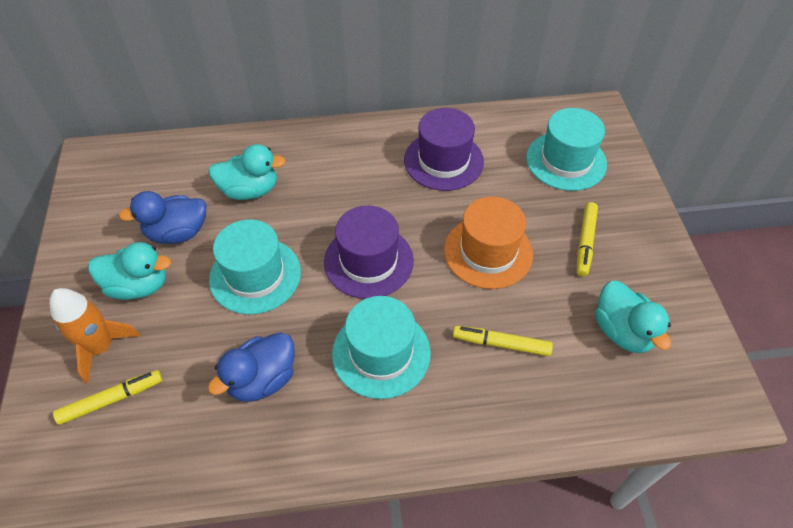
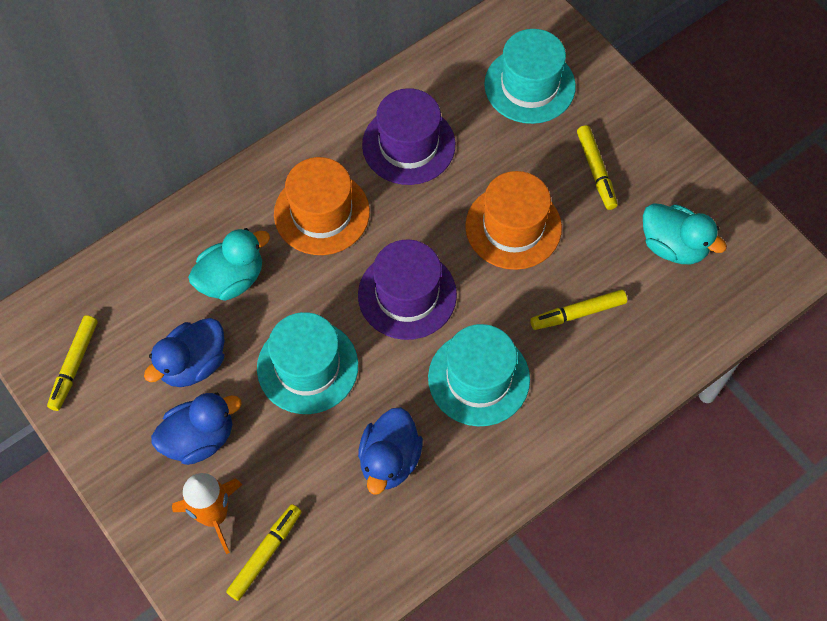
camera: 30 degrees left, 10 degrees up
(102, 195) = (74, 365): none -> yellow marker
(139, 286) = (199, 438): turquoise duck -> blue duck
(346, 177) = (321, 213): none -> orange hat

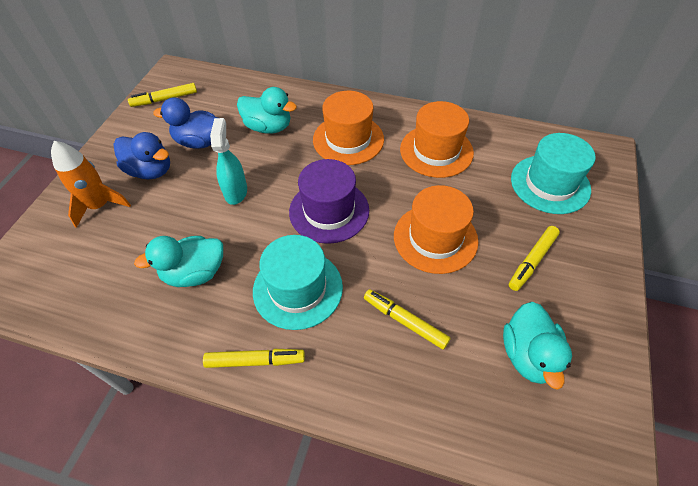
camera: 55 degrees right, 10 degrees down
(265, 554) = (84, 246): yellow marker -> yellow marker (255, 361)
(307, 367) = (236, 191): turquoise hat -> turquoise spray bottle
(389, 460) = (195, 273): blue duck -> turquoise duck
(408, 145) = (436, 151): purple hat -> orange hat

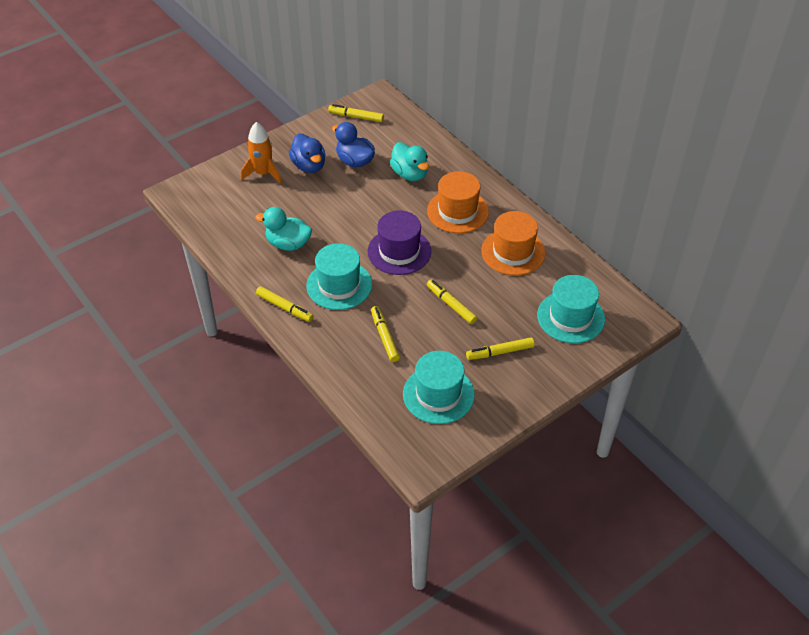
camera: 35 degrees right, 5 degrees down
(236, 191) = (351, 207): turquoise spray bottle -> none
(435, 238) = (451, 305): orange hat -> yellow marker
(528, 355) = (438, 394): turquoise duck -> turquoise hat

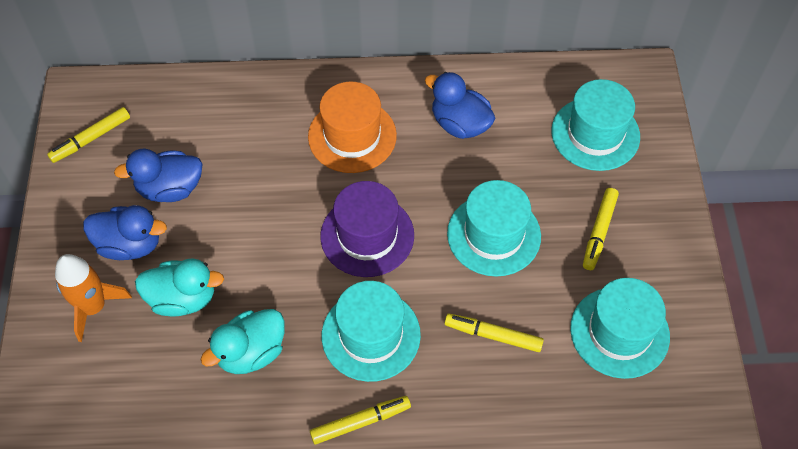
camera: 55 degrees left, 10 degrees up
(410, 174) = (247, 144): turquoise duck -> turquoise duck (183, 298)
(451, 305) = (494, 235): yellow marker -> turquoise hat
(513, 252) = (460, 124): orange hat -> blue duck

